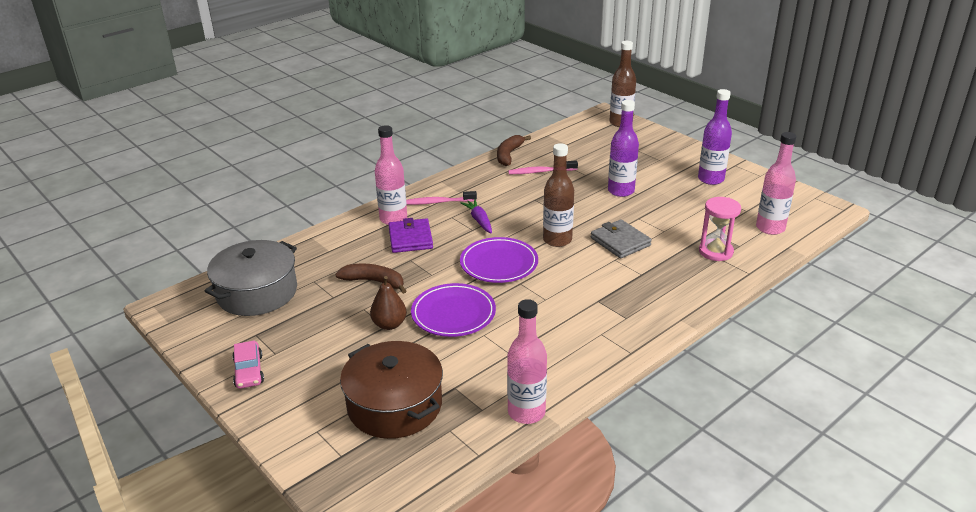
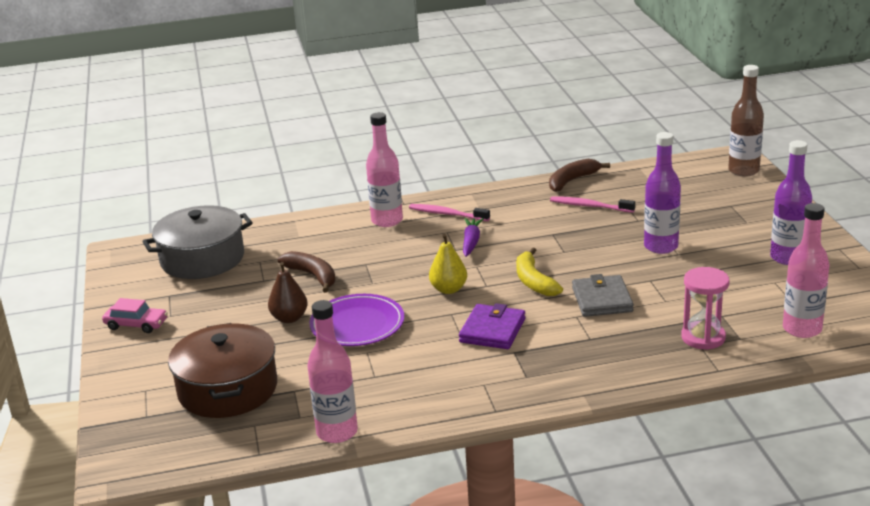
camera: 30 degrees right, 5 degrees down
(249, 371) = (136, 324): pink car -> pink car turned 90 degrees counterclockwise
(410, 238) = (385, 243): purple wallet -> purple wallet (492, 330)
(499, 263) = (448, 289): purple plate -> yellow pear
(557, 240) = (534, 281): brown bottle -> yellow banana

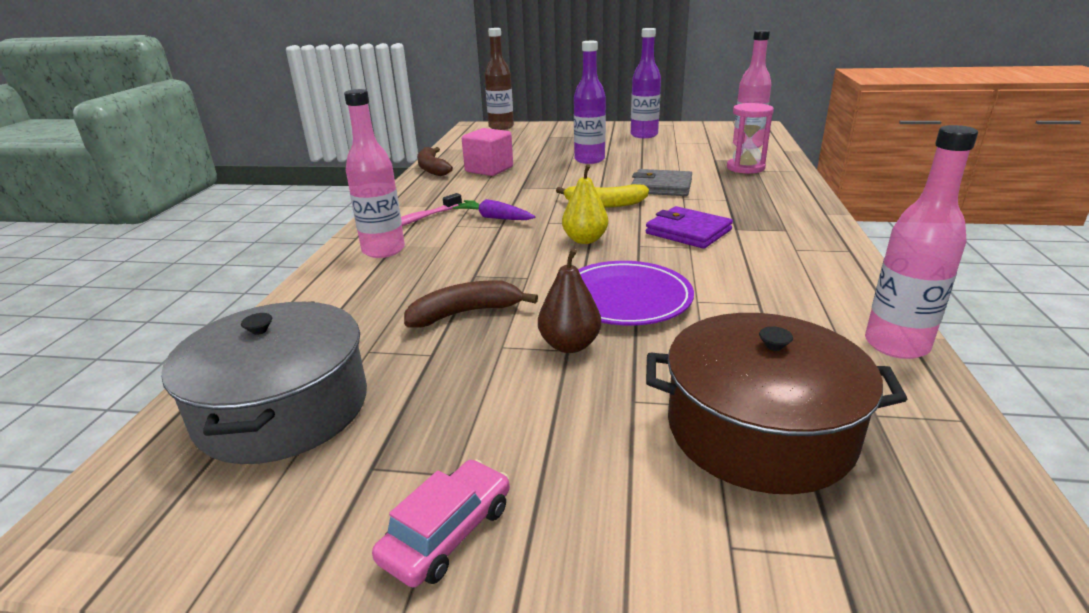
camera: 70 degrees left, 0 degrees up
(589, 206) = (489, 169): pink toothbrush -> pink cube

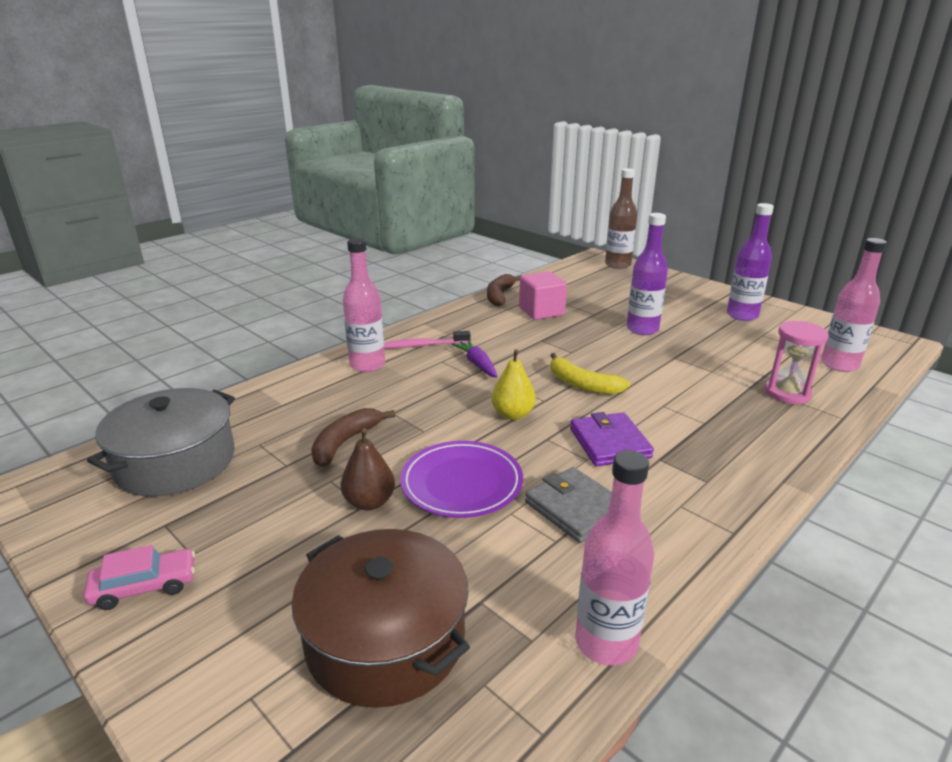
camera: 35 degrees right, 0 degrees up
(465, 313) = (345, 442): brown banana -> brown banana turned 75 degrees counterclockwise
(661, 187) = (662, 384): grey wallet -> grey wallet (575, 508)

